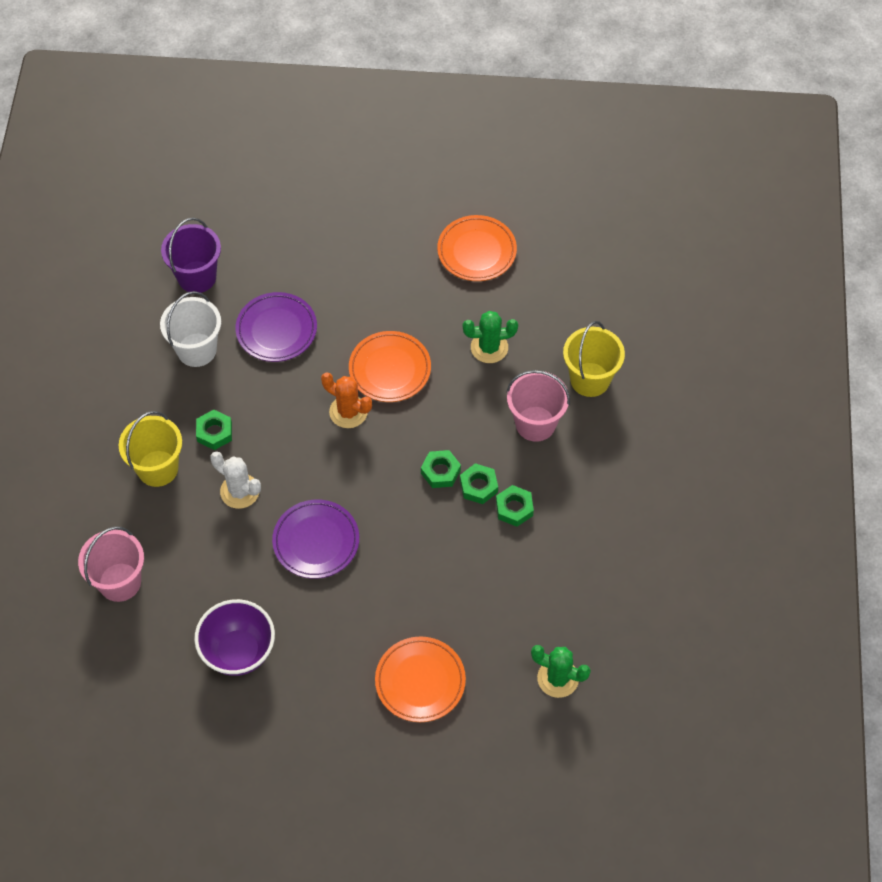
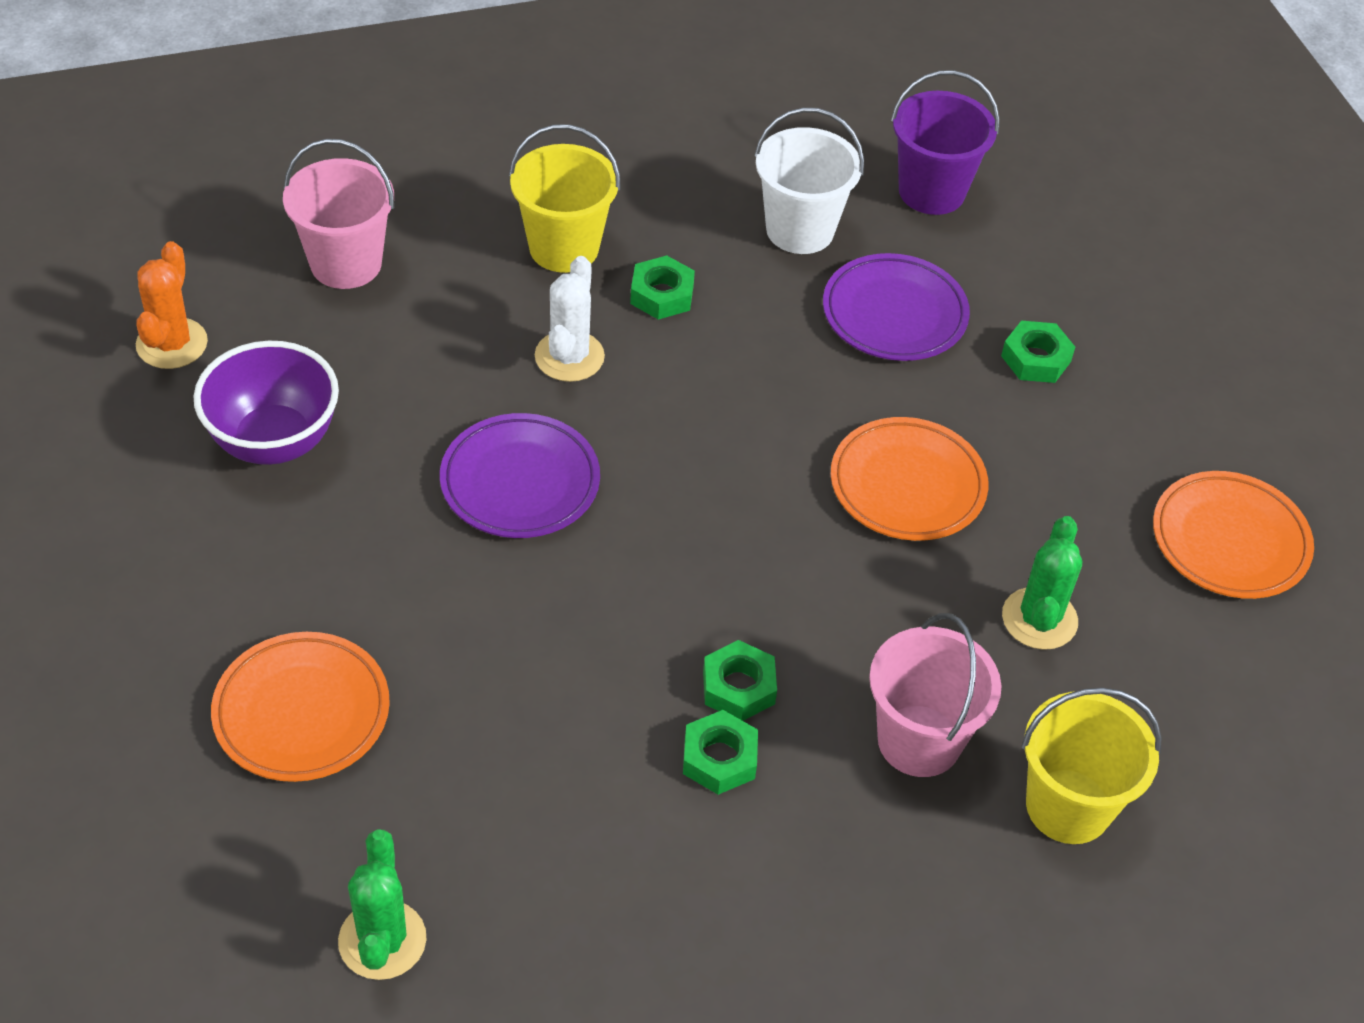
camera: 65 degrees right, 10 degrees down
(348, 412) = (791, 452): orange cactus -> orange cactus (172, 344)
(440, 471) = (740, 619): green nut -> green nut (1036, 358)
(489, 347) = (1039, 619): green cactus -> green cactus turned 45 degrees clockwise

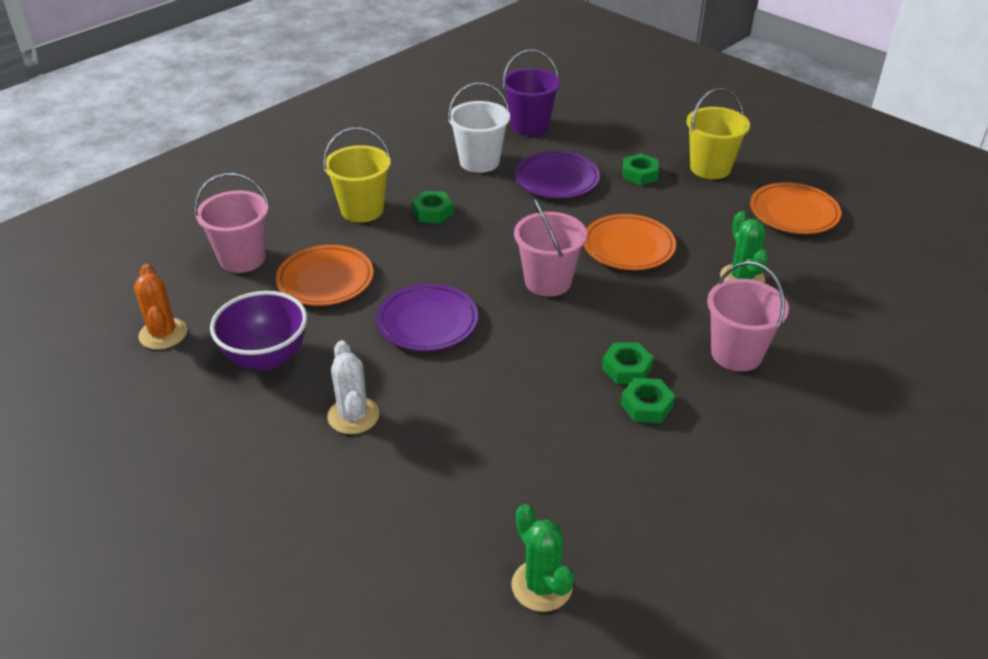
camera: 25 degrees left, 10 degrees down
(302, 712) = (393, 487): orange plate -> orange plate (325, 280)
(569, 356) = (406, 256): white cactus -> white cactus (353, 416)
(739, 491) = (548, 281): none -> pink bucket
(1068, 806) = (831, 351): yellow bucket -> yellow bucket (710, 168)

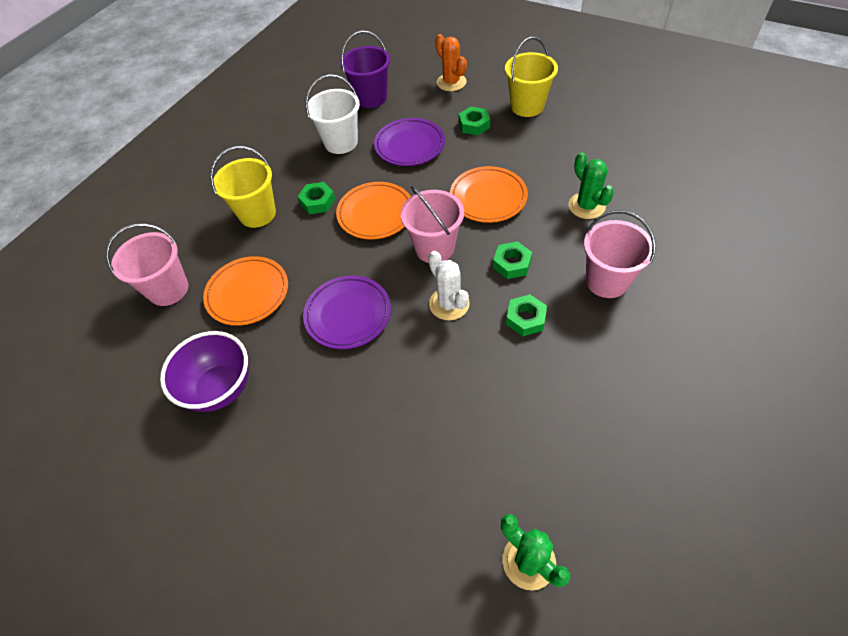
camera: 10 degrees left, 15 degrees up
(163, 334) = (120, 387): orange cactus -> orange cactus (451, 82)
(353, 416) = (315, 429): white cactus -> white cactus (449, 304)
(646, 405) = (553, 351): green nut -> green nut (512, 263)
(793, 213) = (605, 134): orange plate -> orange plate (375, 214)

